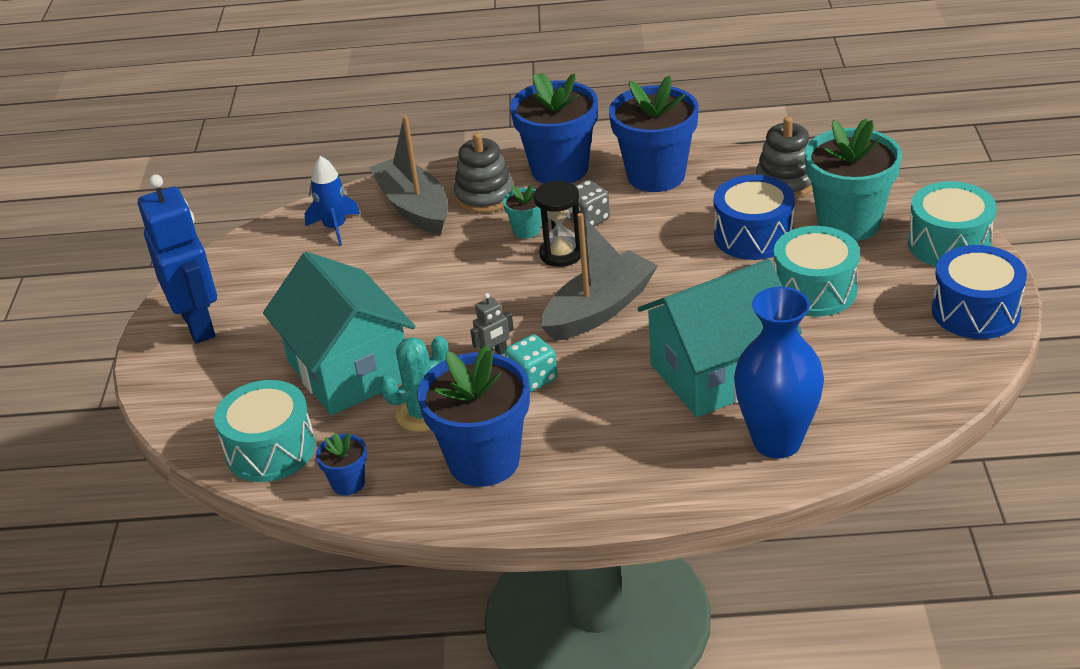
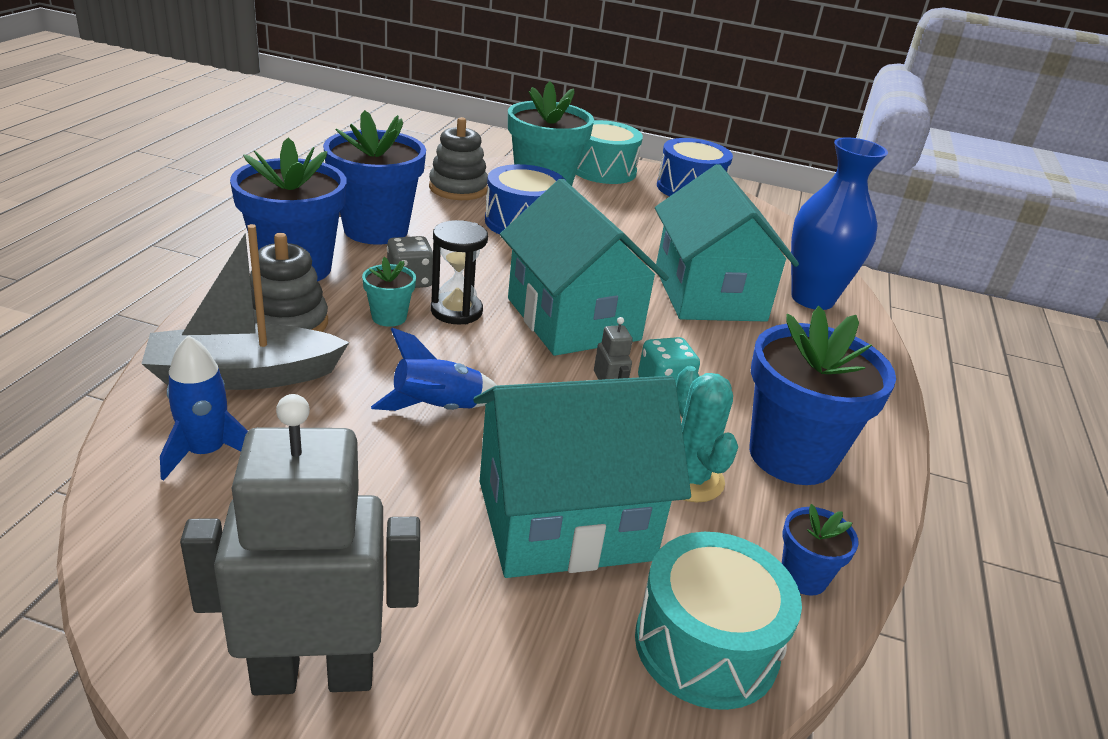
camera: 80 degrees left, 5 degrees down
(199, 324) = (314, 674): blue robot -> grey robot
(430, 287) = (437, 408): none -> blue rocket
(599, 310) = (573, 319): grey boat -> turquoise house
(814, 290) = (622, 226): turquoise drum -> none

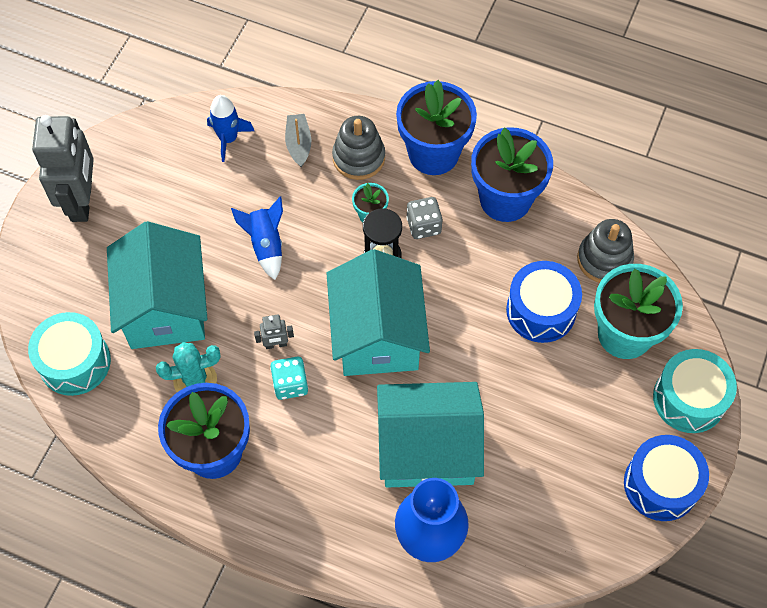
camera: 100 degrees right, 30 degrees up
(244, 375) = (298, 144): grey boat -> grey boat, size x0.54
(573, 319) = (377, 334): turquoise house -> turquoise house turned 75 degrees counterclockwise
(803, 577) = (111, 424): blue flower pot -> none

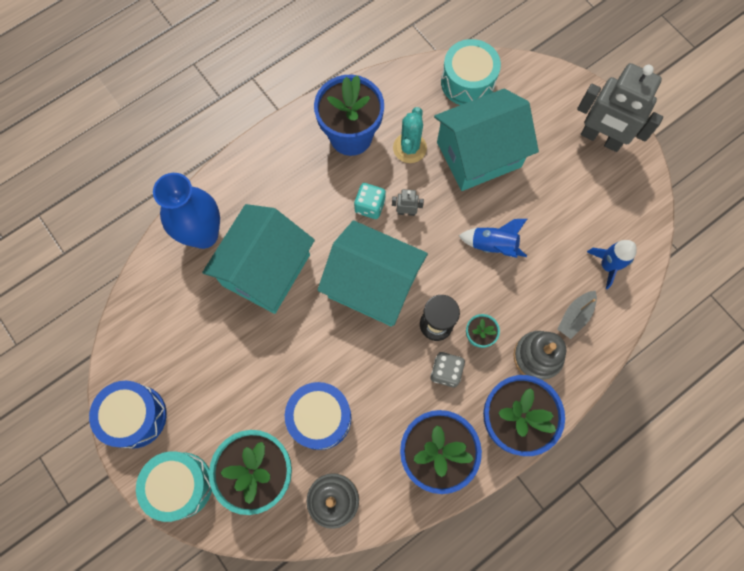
camera: 120 degrees right, 10 degrees up
(165, 307) = (478, 154): turquoise house -> turquoise house turned 45 degrees counterclockwise
(276, 344) = (406, 212): grey robot -> grey robot turned 75 degrees clockwise
(298, 144) = (575, 316): grey boat -> grey boat turned 105 degrees clockwise

